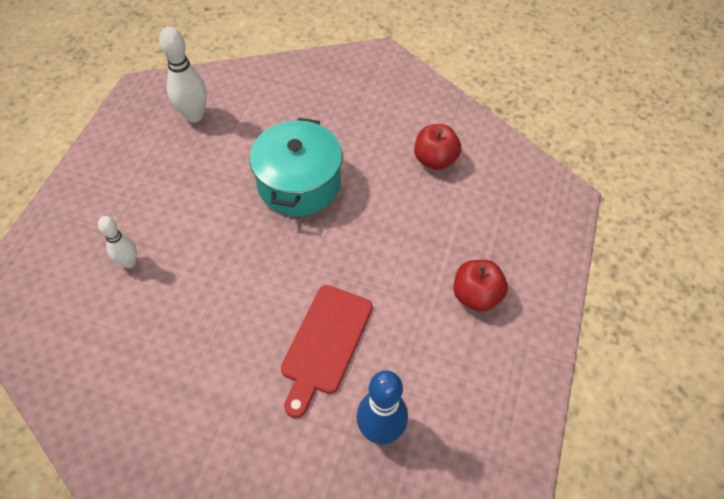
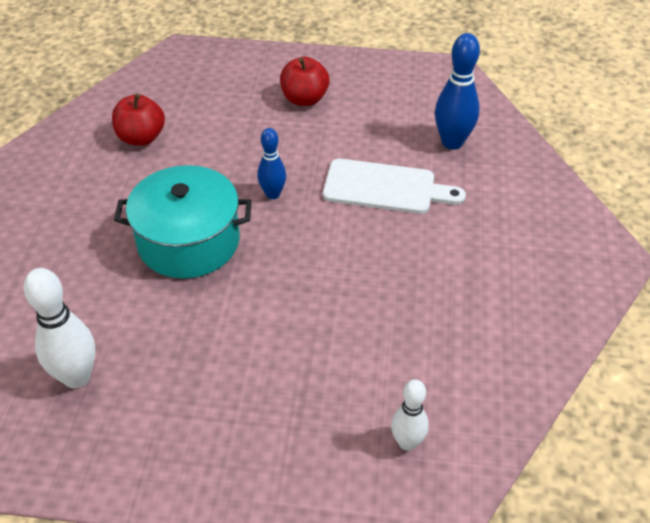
camera: 100 degrees left, 10 degrees down
(129, 262) = (337, 376): white bowling pin -> white bowling pin (407, 442)
(325, 343) = (385, 188): red cutting board -> white cutting board
(339, 248) = (273, 194): none -> blue bowling pin

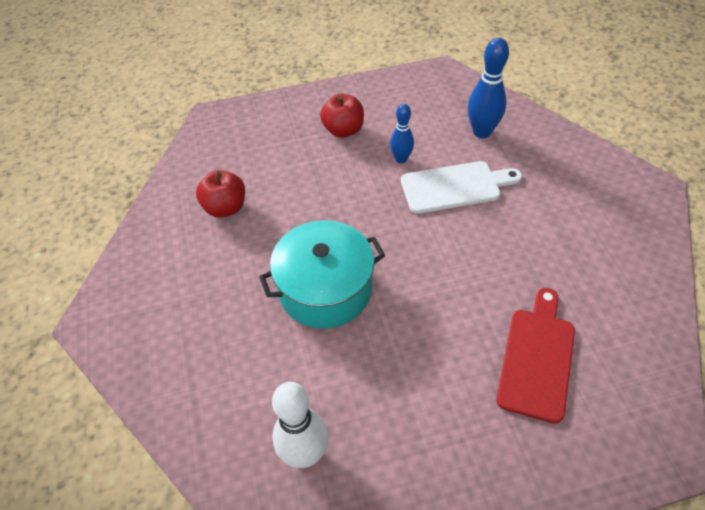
camera: 20 degrees left, 5 degrees up
(273, 194) = (369, 222): blue bowling pin -> blue bowling pin (401, 159)
(359, 376) = (537, 358): none -> red cutting board
(407, 442) = (609, 401): white bowling pin -> none

